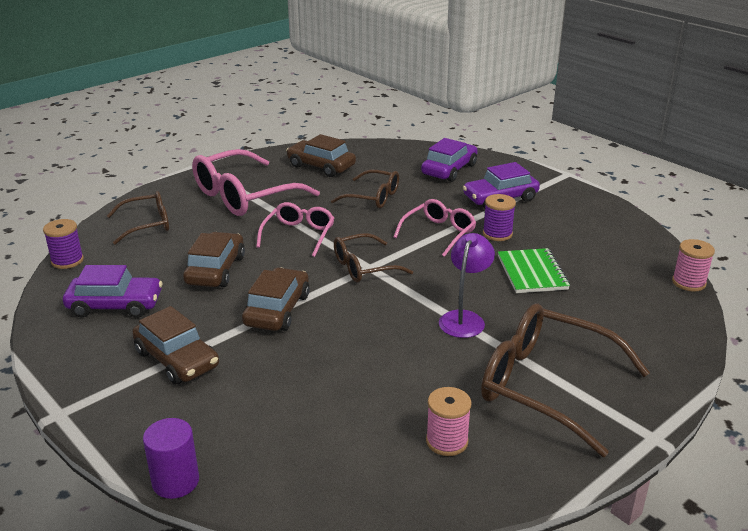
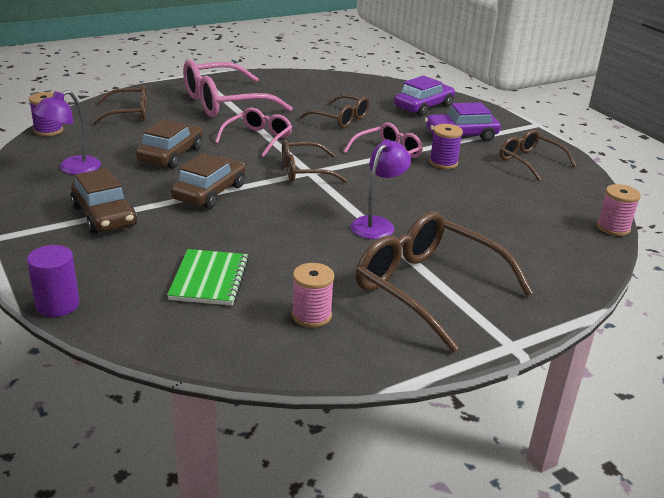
camera: 10 degrees right, 0 degrees up
(115, 305) = (72, 168): purple car -> purple lamp
(321, 166) = (305, 89): brown car -> none
(532, 273) = (461, 198): green notebook -> green notebook (209, 279)
(579, 219) = (529, 161): none -> brown glasses

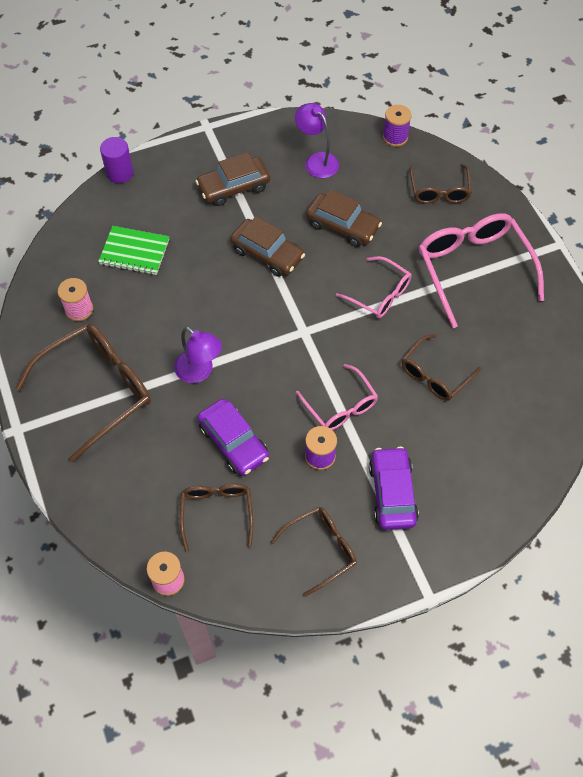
camera: 100 degrees right, 30 degrees up
(304, 171) = (305, 327): brown glasses -> brown glasses (217, 513)
(423, 106) = (479, 472): purple car -> purple car (233, 442)

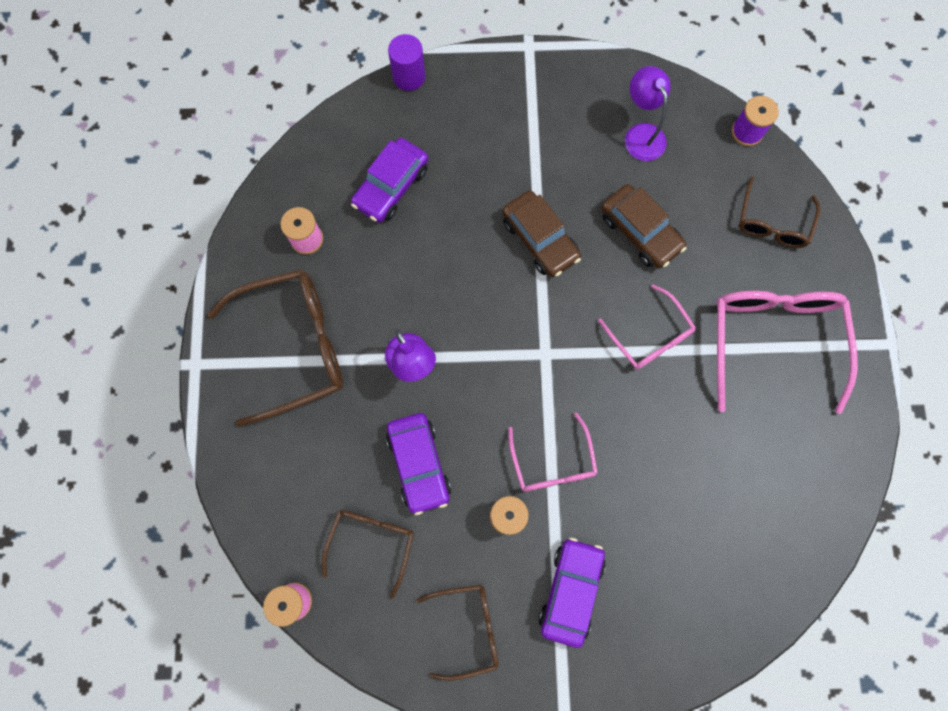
camera: 20 degrees right, 15 degrees up
(134, 252) = (391, 186): green notebook -> purple car
(233, 187) = (532, 138): brown car -> none
(435, 375) = (674, 462): brown glasses -> none

